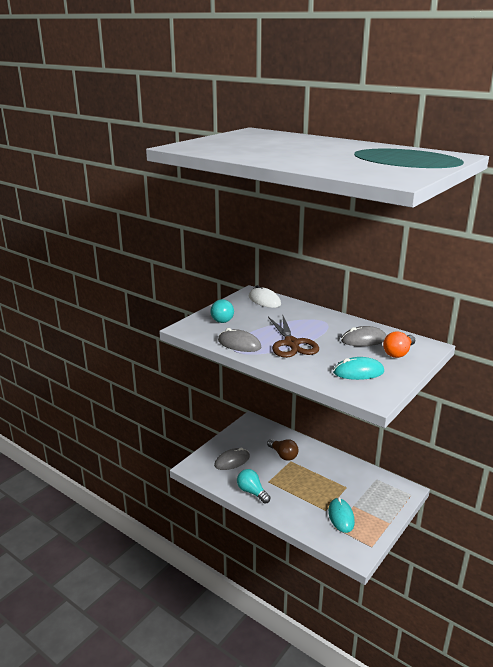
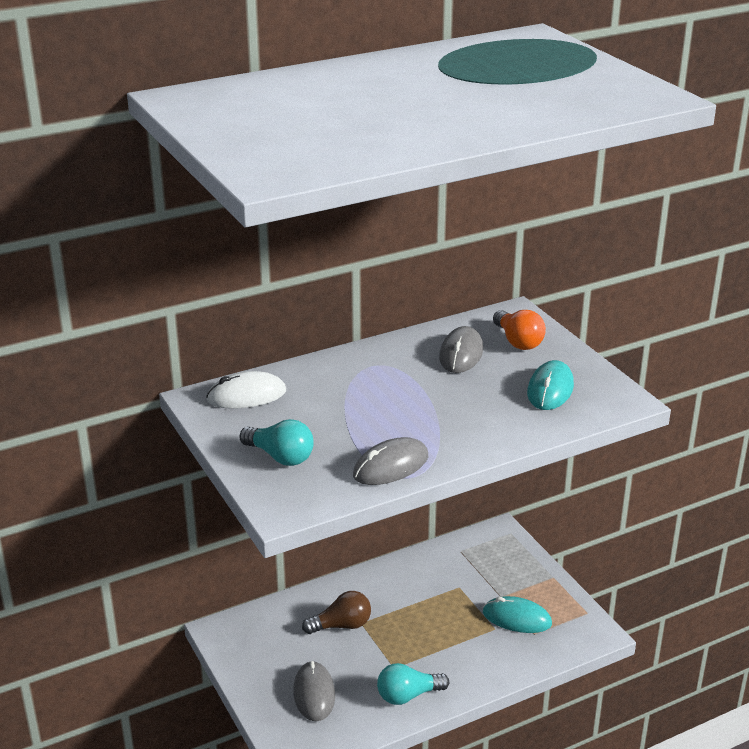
camera: 65 degrees left, 5 degrees up
(291, 343) = (426, 417): brown scissors -> none

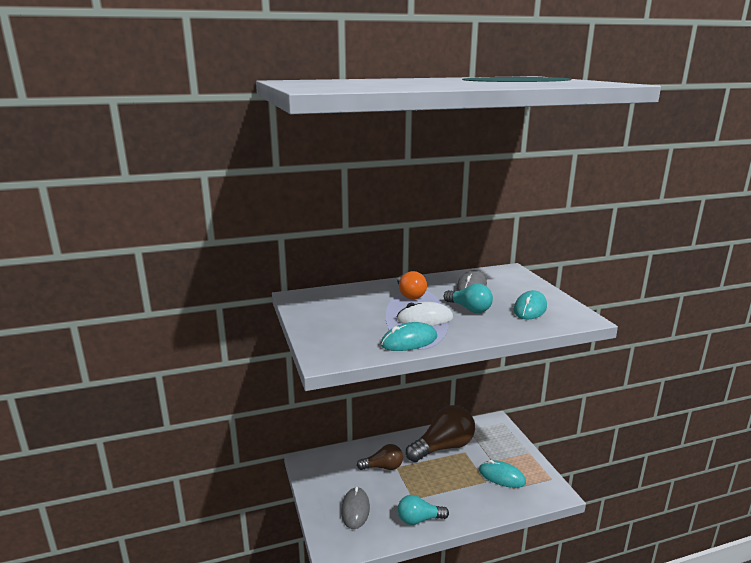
camera: 10 degrees right, 10 degrees down
(246, 395) = (325, 297): white mouse -> white mouse (424, 319)
(280, 457) = (335, 330): turquoise light bulb -> turquoise light bulb (469, 309)
(391, 466) = (409, 341): grey mouse -> turquoise mouse
(426, 583) = (443, 447): none -> brown light bulb
(518, 341) = (511, 283): orange light bulb -> orange light bulb (410, 295)

